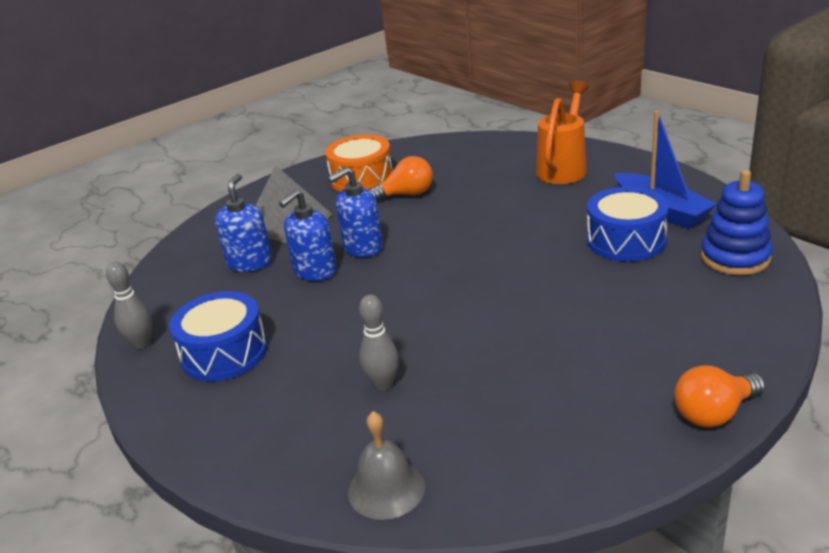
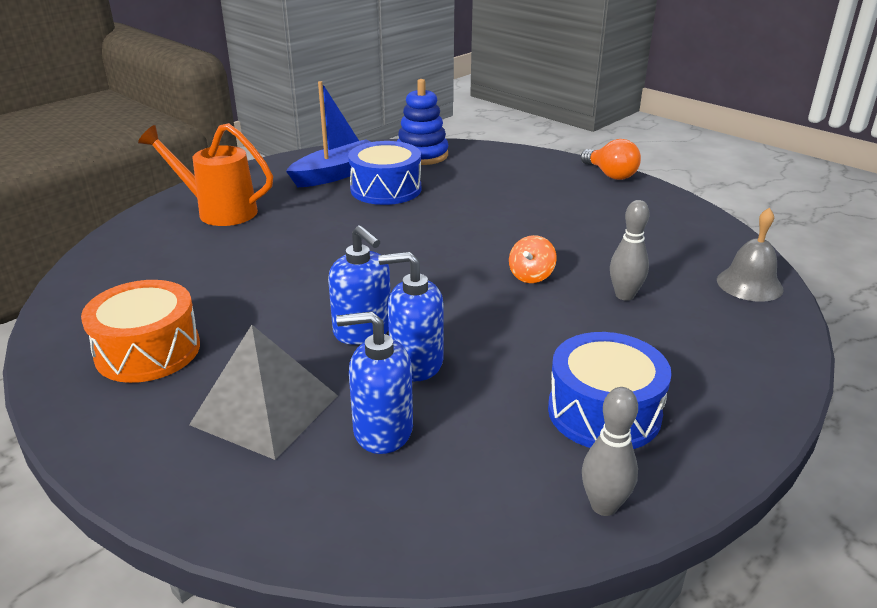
camera: 100 degrees left, 0 degrees up
(314, 271) = (416, 363): blue soap dispenser -> blue soap dispenser turned 150 degrees clockwise
(406, 195) = (228, 308): orange light bulb -> none
(430, 328) = (531, 276): none -> orange spinning top

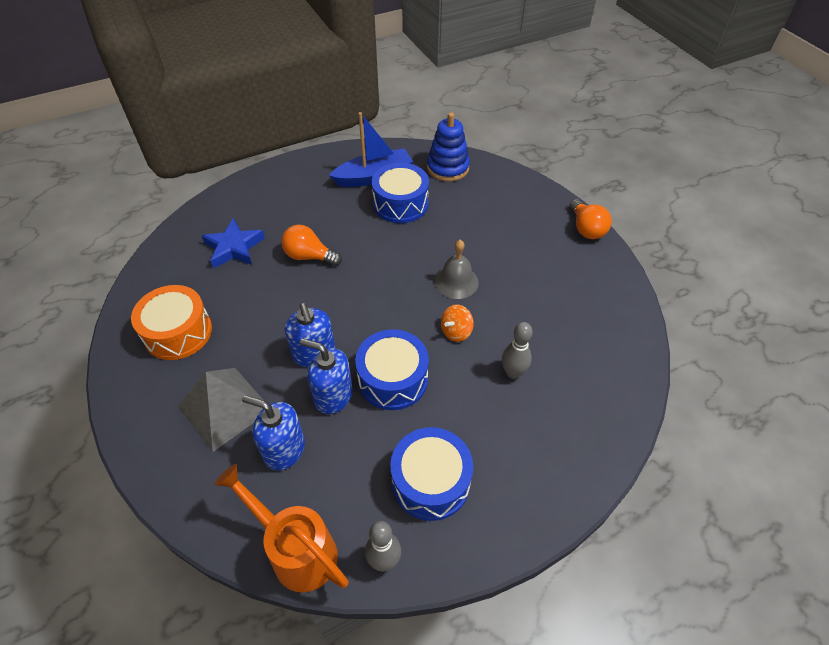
camera: 20 degrees right, 20 degrees up
(186, 259) = (234, 247): none -> blue star
(218, 211) = (274, 200): orange watering can -> orange watering can (296, 550)
(298, 248) = (309, 256): none -> orange light bulb
(484, 331) = (393, 379): none -> blue drum
(749, 284) = (617, 389): grey bell -> grey bell (456, 281)

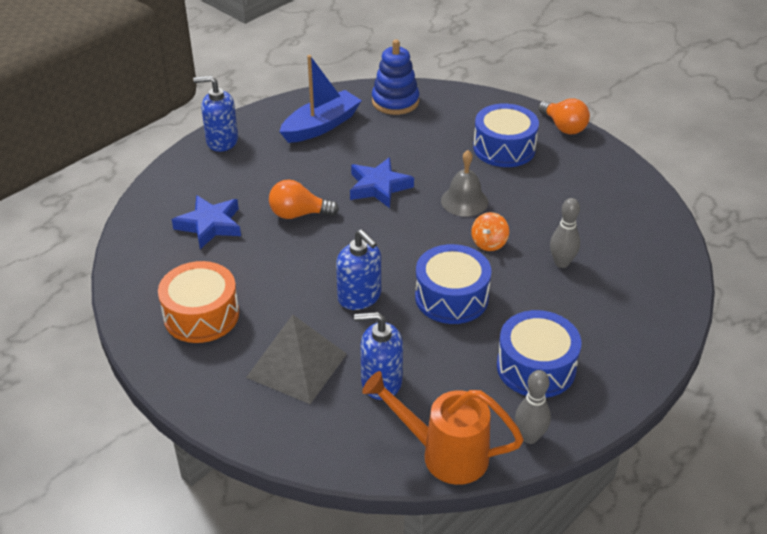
camera: 20 degrees left, 10 degrees down
(333, 395) = (401, 326): blue soap dispenser -> blue soap dispenser (222, 141)
(389, 247) = (379, 187): none -> blue star
(400, 204) = (365, 145): blue drum -> blue drum (504, 148)

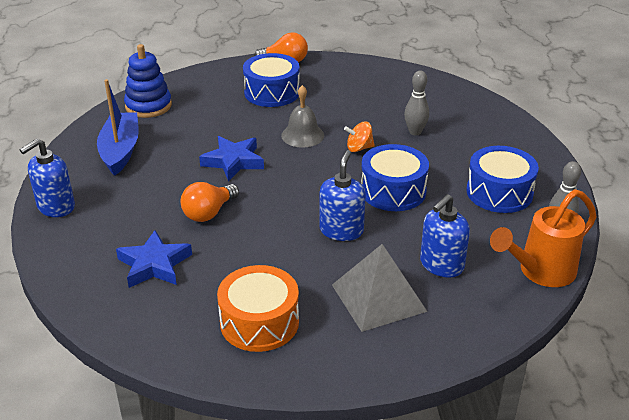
camera: 50 degrees left, 5 degrees down
(359, 297) = (341, 230): blue soap dispenser -> blue soap dispenser turned 75 degrees counterclockwise
(489, 243) = (359, 148): orange spinning top -> orange spinning top turned 105 degrees clockwise

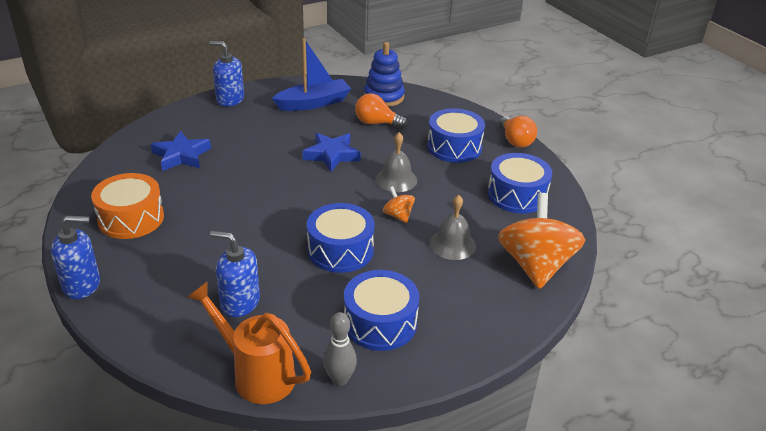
camera: 65 degrees right, 0 degrees up
(208, 213) = (255, 162): orange light bulb -> orange light bulb (376, 123)
(341, 230) = (264, 233): blue soap dispenser -> blue soap dispenser (82, 285)
(365, 84) = (517, 195): none -> blue drum
(378, 298) = (180, 273): grey pyramid -> none
(415, 132) = (452, 244): grey bowling pin -> grey bell
(460, 103) = (535, 265): none -> orange spinning top

